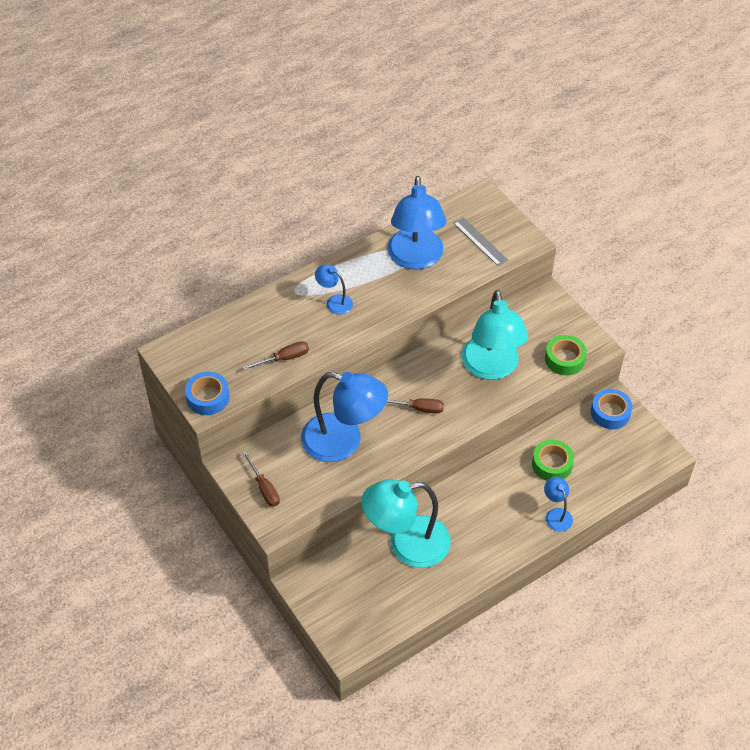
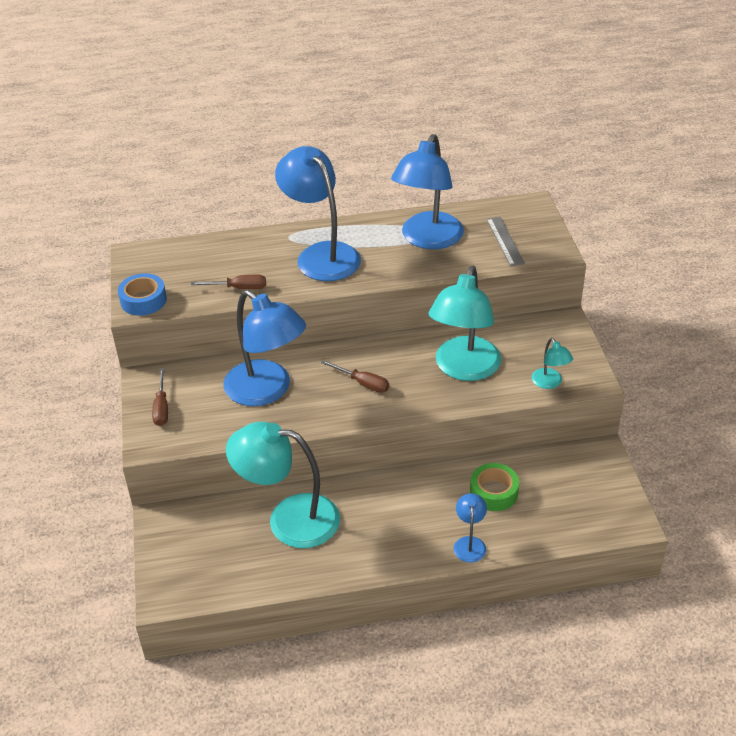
camera: 25 degrees right, 10 degrees down
(334, 302) = (321, 255): blue lamp -> blue lamp, size x2.20
(564, 359) = (550, 383): green tape -> turquoise lamp
(610, 413) = (589, 462): blue tape -> none

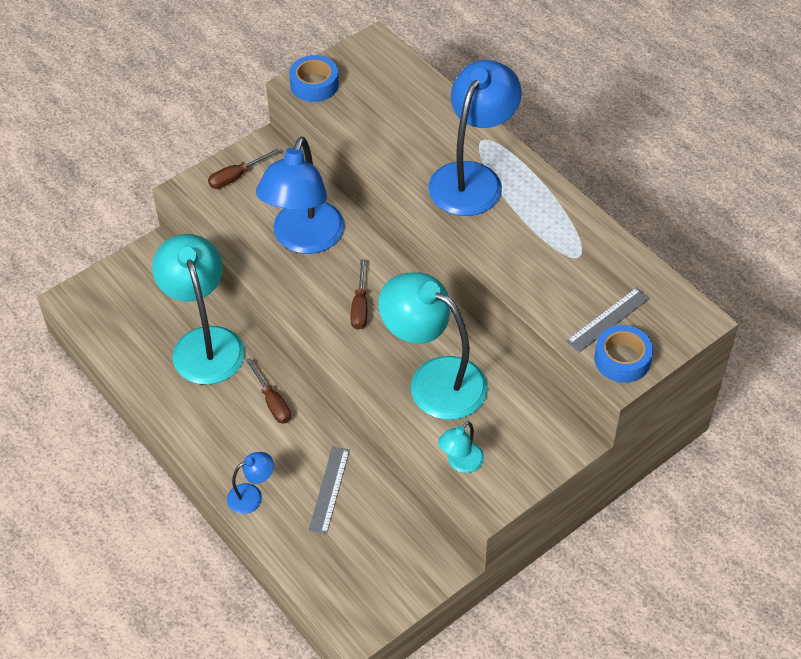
camera: 60 degrees right, 10 degrees up
(238, 288) = (377, 141): brown screwdriver -> brown screwdriver (272, 402)
(427, 239) = (561, 252): blue lamp -> none
(464, 369) = (434, 380): turquoise lamp -> turquoise lamp turned 45 degrees clockwise
(494, 492) = (329, 489): green tape -> grey ruler
(544, 248) = (622, 359): none -> blue tape

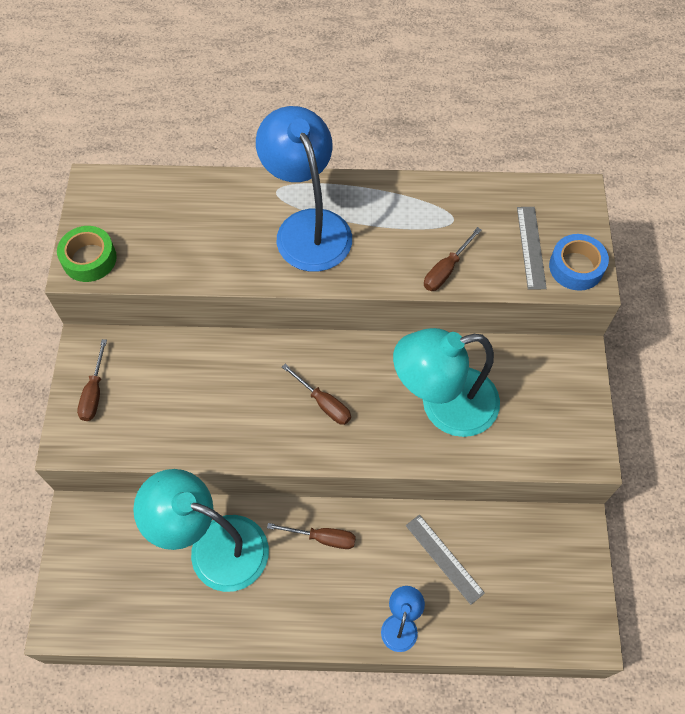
camera: 50 degrees left, 10 degrees up
(304, 239) = (214, 392): blue lamp -> none
(314, 84) = (89, 259): blue tape -> green tape
(460, 463) = (538, 448): turquoise lamp -> none
(526, 281) = (446, 270): none -> brown screwdriver

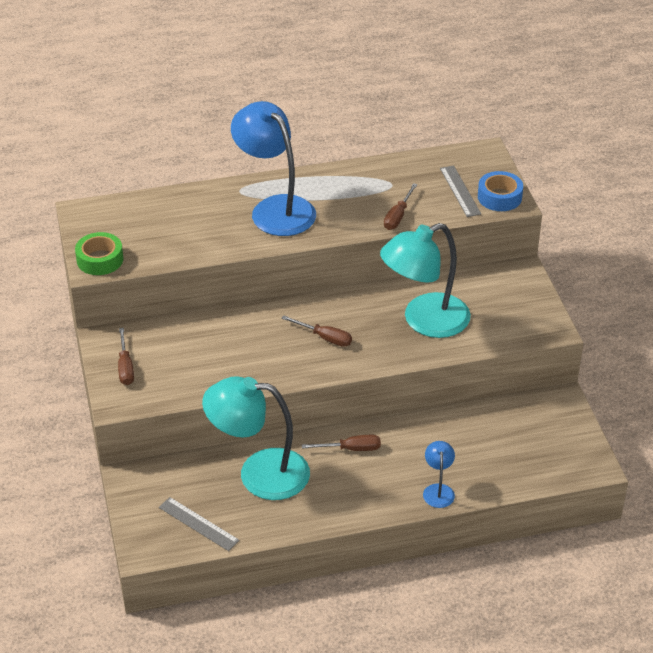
camera: 15 degrees left, 20 degrees down
(444, 558) = (458, 441): grey ruler -> grey ruler (198, 524)

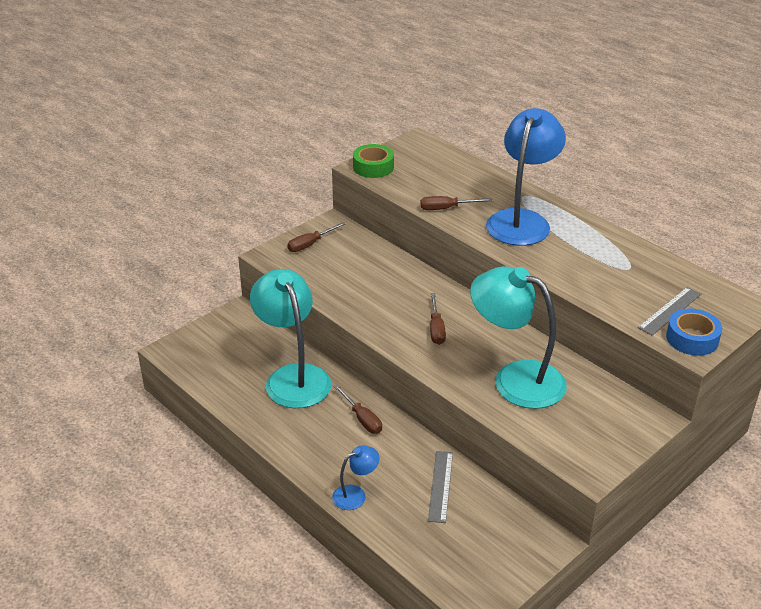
camera: 60 degrees right, 5 degrees down
(198, 524) = (215, 366): grey ruler -> grey ruler (441, 486)
(398, 216) = (589, 287): brown screwdriver -> brown screwdriver (446, 208)

